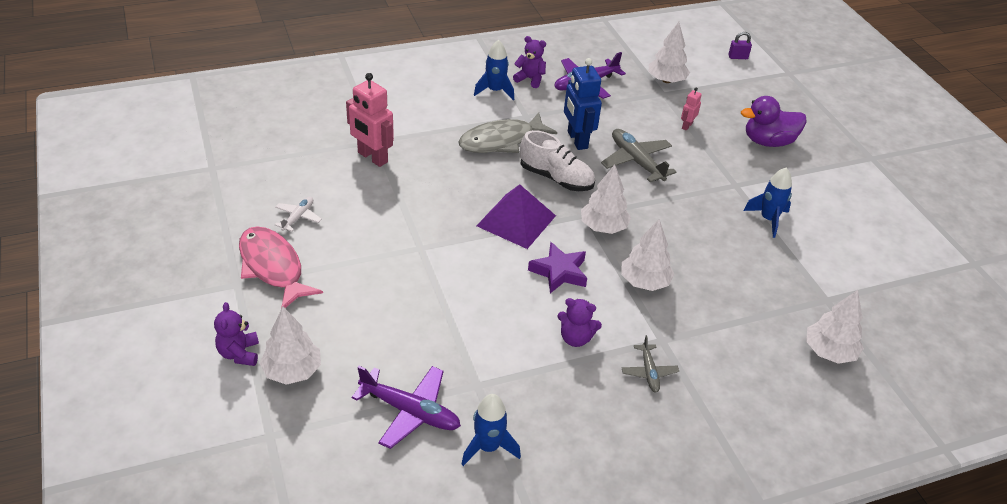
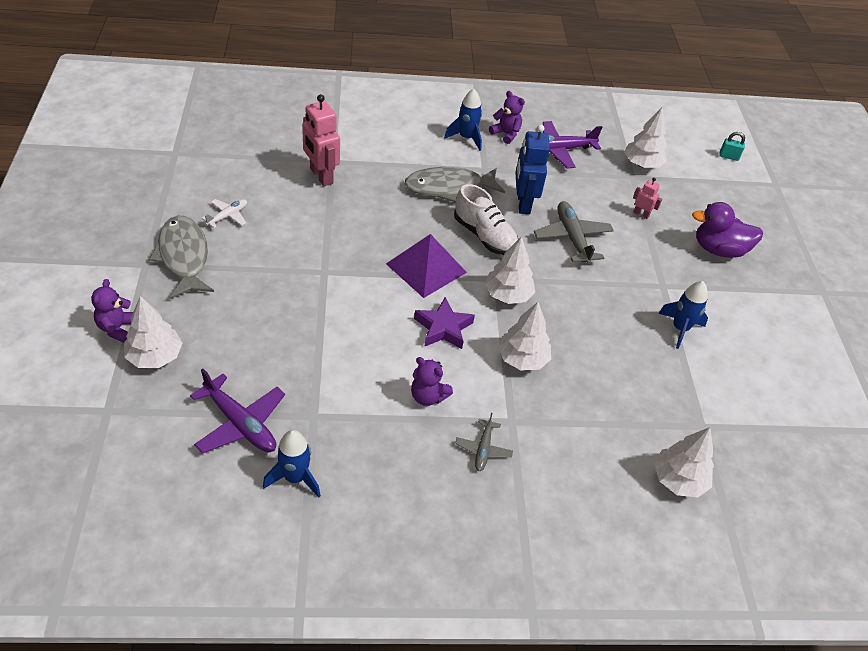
camera: 15 degrees right, 5 degrees up
(273, 267) = (184, 257): pink fish -> grey fish
(687, 126) = (641, 214): pink robot -> pink robot turned 75 degrees clockwise
(738, 57) = (728, 156): purple padlock -> turquoise padlock

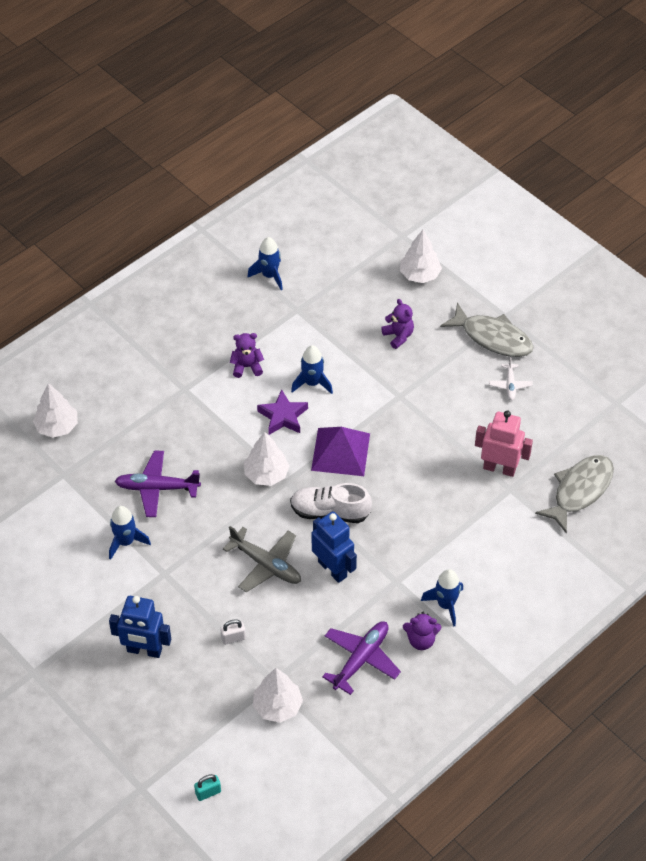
camera: 145 degrees right, 5 degrees up
(117, 328) = (461, 272): purple teddy bear -> purple teddy bear (398, 336)
(240, 424) = (329, 278): purple plane -> purple plane (157, 488)
(384, 336) = (312, 383): none -> blue rocket
(449, 187) = (401, 537): grey fish -> grey fish (580, 491)
(483, 449) = (185, 361): grey plane -> none
(522, 359) = (213, 434): white tree -> none
(641, 214) = (233, 638): pink robot -> white padlock
(719, 250) = (144, 650): purple duck -> blue robot

